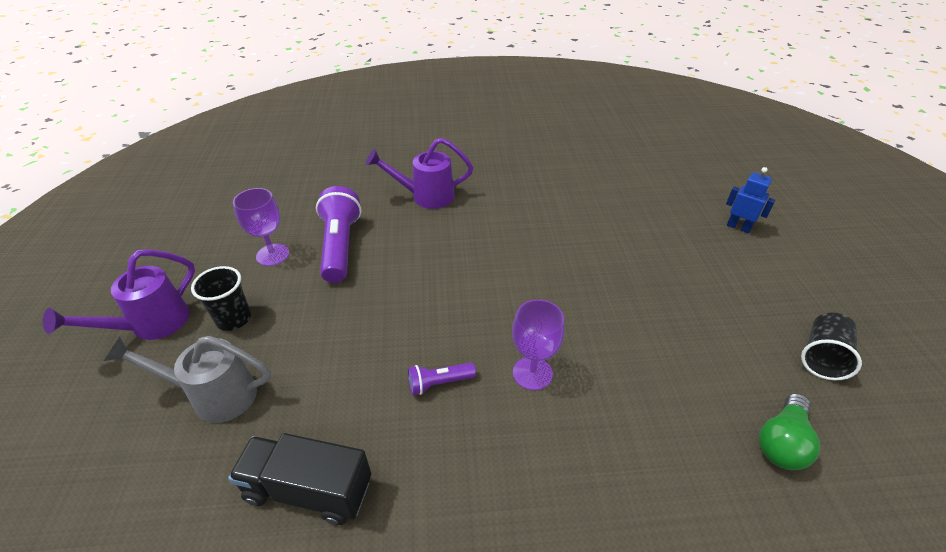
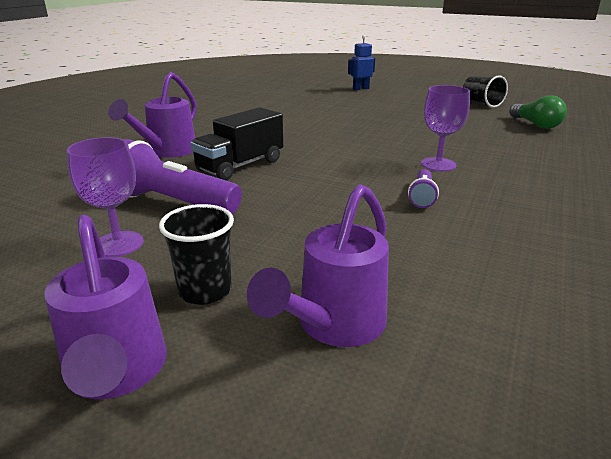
camera: 60 degrees left, 15 degrees down
(214, 395) = (334, 325): grey watering can -> purple watering can
(309, 489) = (514, 281): black truck -> black truck (240, 166)

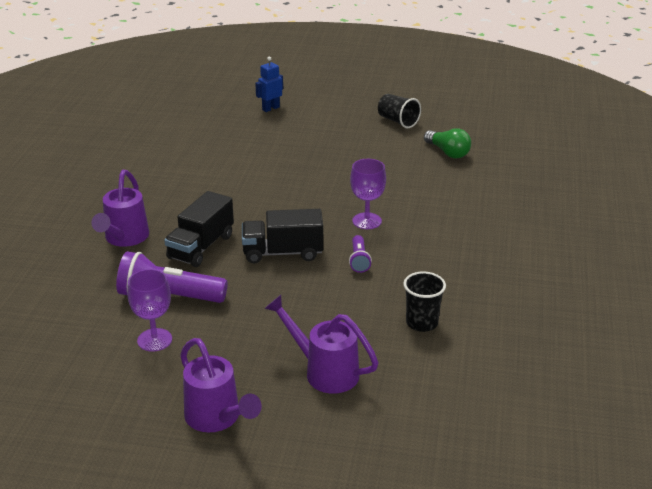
camera: 15 degrees left, 5 degrees up
(205, 291) = (237, 364): black cup -> black cup (422, 323)
(329, 180) = (283, 253): none -> black truck
(334, 325) = (324, 371): purple watering can -> purple watering can turned 105 degrees clockwise

